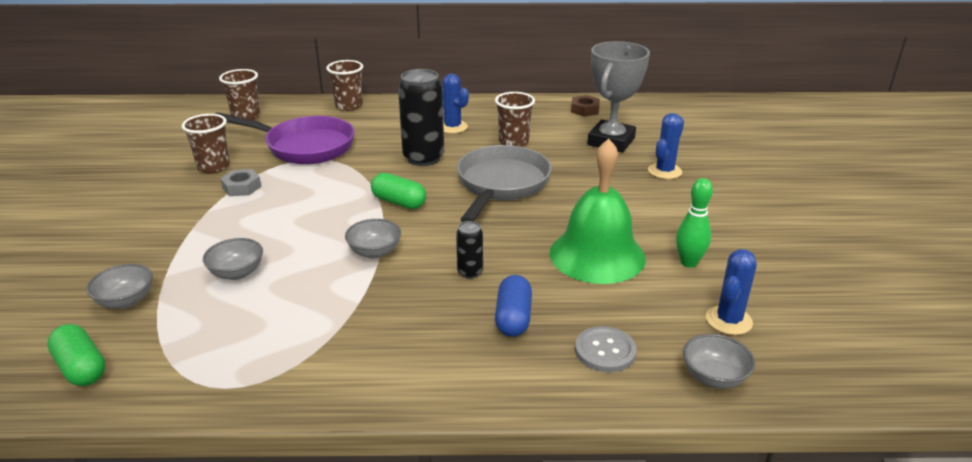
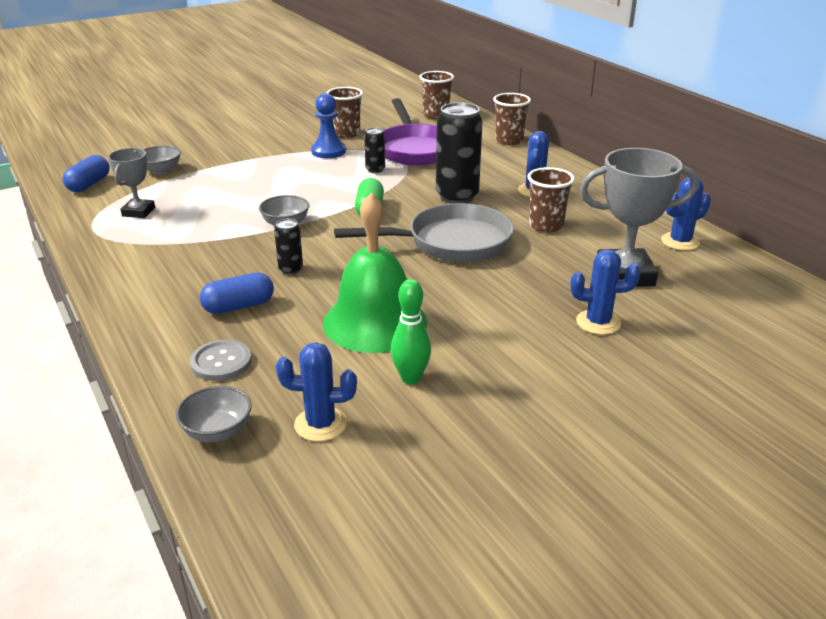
camera: 60 degrees right, 0 degrees up
(81, 368) = (89, 184): green capsule -> blue capsule
(223, 341) = (138, 212): none -> grey trophy
(237, 273) = (217, 189): grey bowl -> none
(242, 187) = (328, 151): grey nut -> blue pawn
(320, 176) = (375, 170): none -> black can
(585, 110) = (680, 242): brown nut -> blue cactus

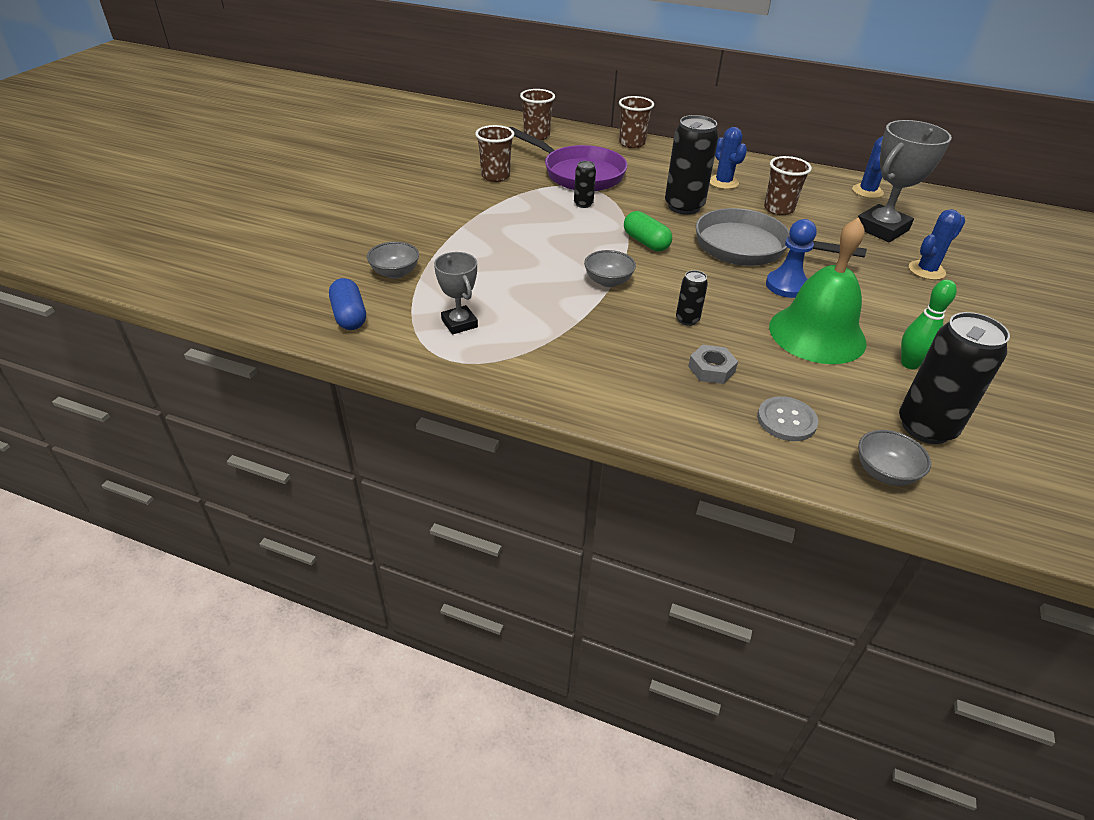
camera: 40 degrees left, 10 degrees up
(239, 306) = (711, 369): blue capsule -> grey nut
(320, 424) = (926, 427): blue cactus -> black can
(328, 151) = (513, 199): blue pawn -> blue pawn (786, 286)
(451, 243) = (748, 248): grey pan -> grey pan turned 105 degrees counterclockwise

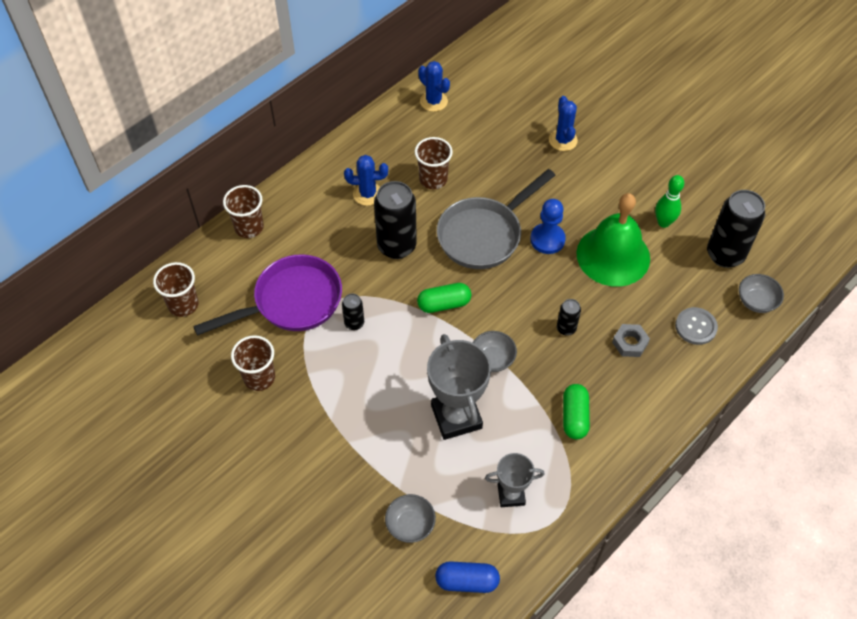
camera: 65 degrees left, 15 degrees up
(581, 347) = (574, 417): none -> green capsule
(881, 229) = (495, 130): grey trophy -> grey trophy (456, 417)

